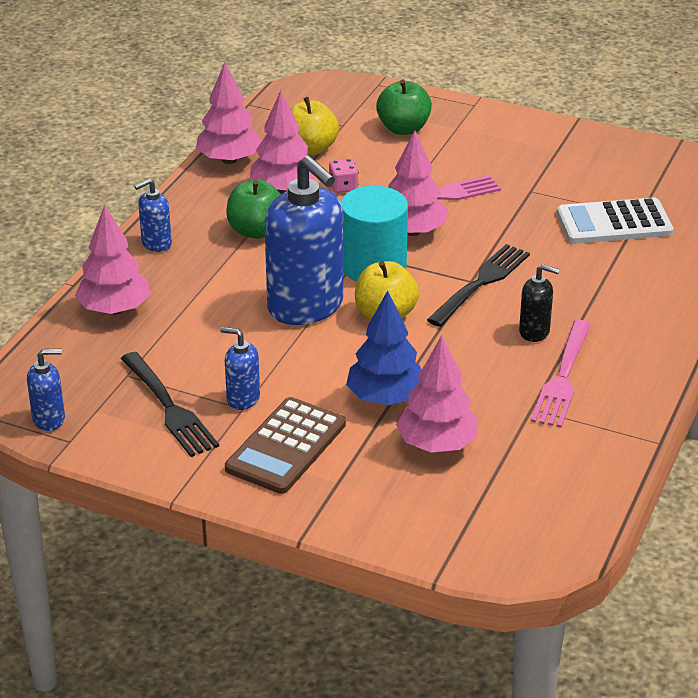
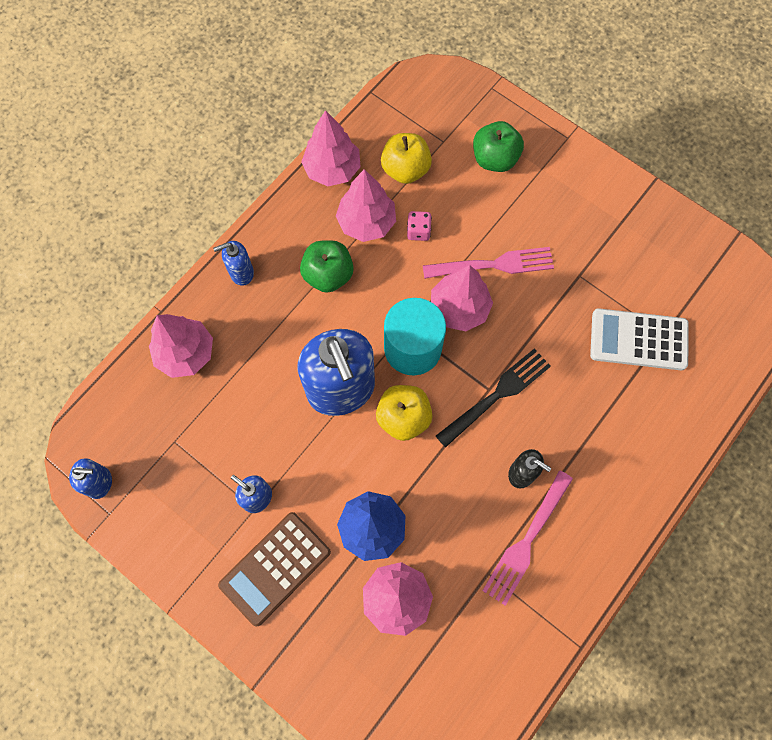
camera: 15 degrees right, 35 degrees up
(168, 407) = (196, 492): black fork -> none

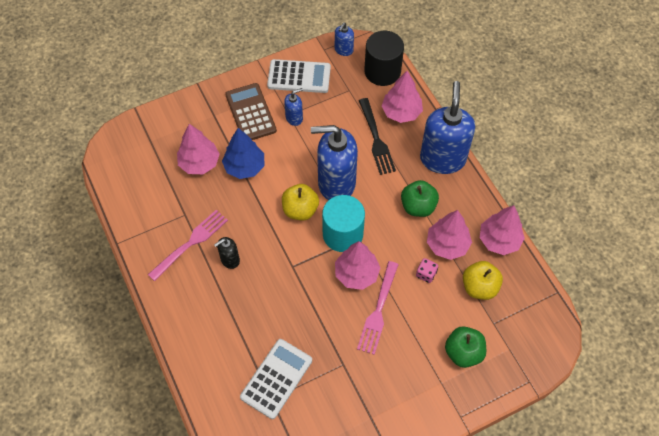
camera: 115 degrees right, 10 degrees down
(120, 408) = (382, 71): none -> black cylinder
(178, 527) = (299, 77): none -> white calculator
(241, 273) = (442, 159): blue soap dispenser -> blue soap dispenser, size x2.19
(496, 396) = (286, 268): black fork -> black fork (376, 138)
(527, 540) = (190, 244): pink fork -> pink fork turned 75 degrees clockwise

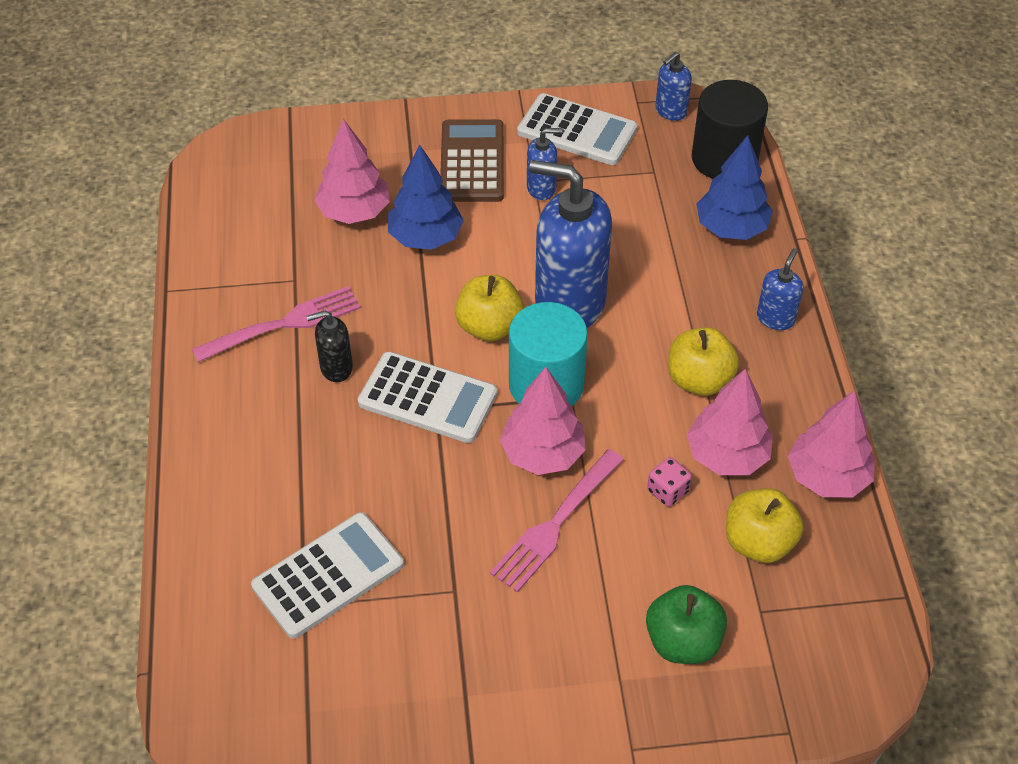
camera: 20 degrees right, 10 degrees down
(285, 262) = (428, 398): none -> white calculator
(376, 138) = (669, 255): black fork -> none
(401, 112) = (731, 228): pink tree -> blue tree
(418, 206) = (699, 380): green apple -> yellow apple
(442, 159) = (775, 318): blue soap dispenser -> blue soap dispenser, size x0.46

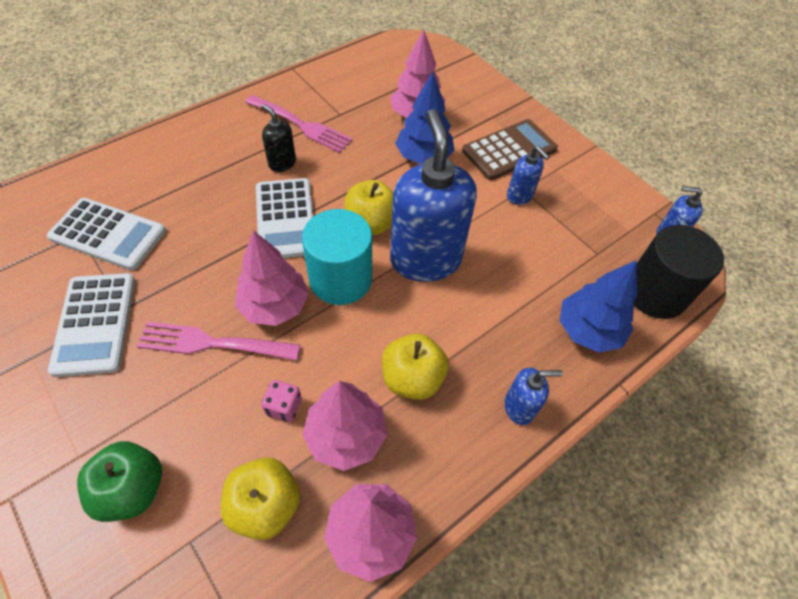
camera: 55 degrees right, 5 degrees up
(577, 131) = (591, 191): white calculator -> white calculator (95, 324)

